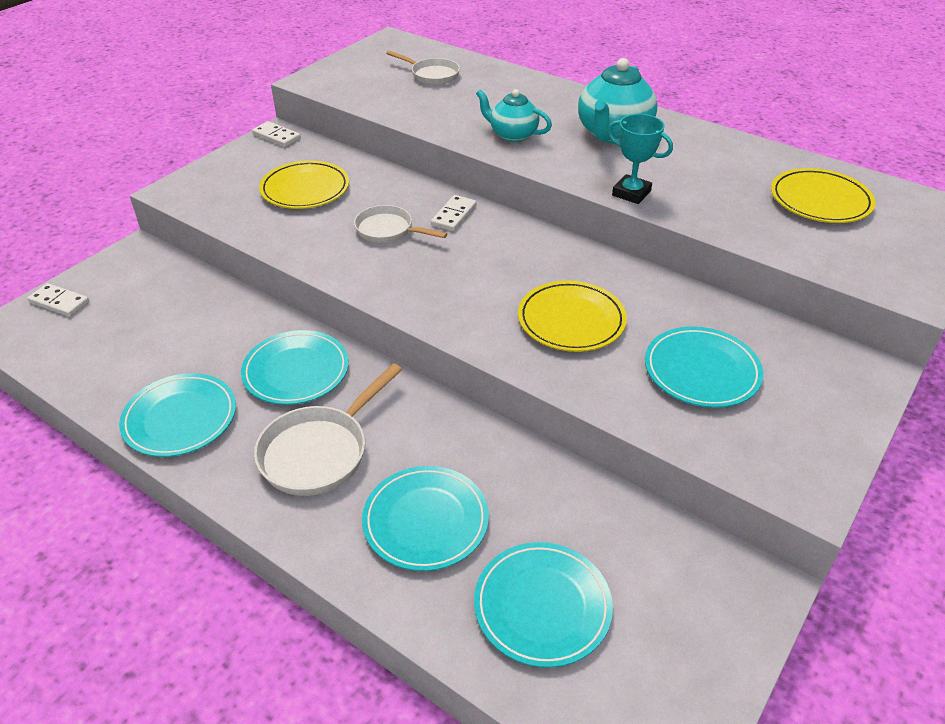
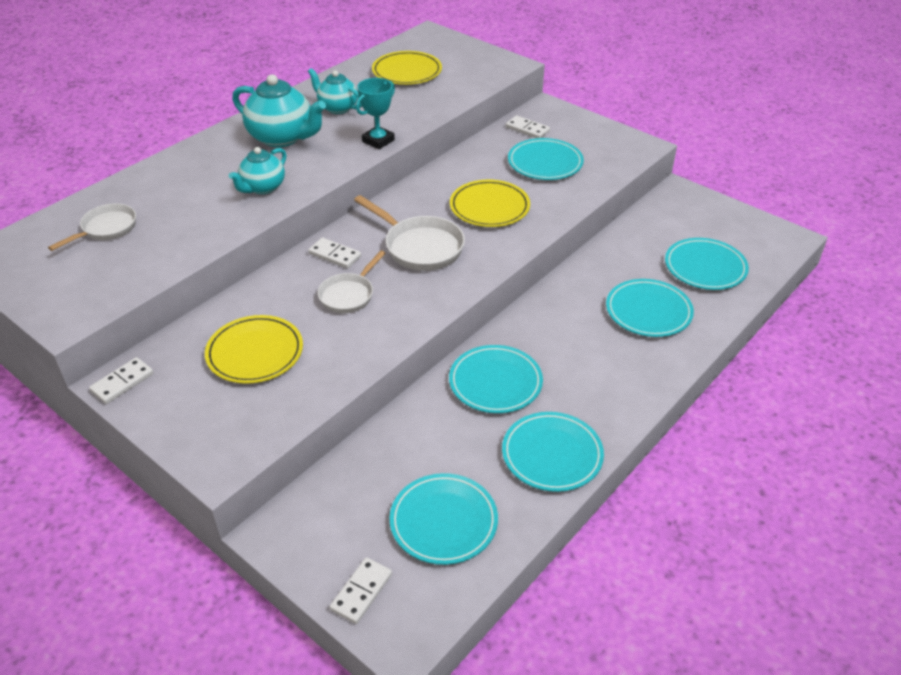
camera: 85 degrees left, 0 degrees up
(116, 344) = (443, 521): none -> turquoise plate
(320, 451) = (588, 364): white pan -> white pan (419, 247)
(695, 160) = (337, 108): none -> turquoise teapot
(790, 351) = (527, 129): none -> white domino

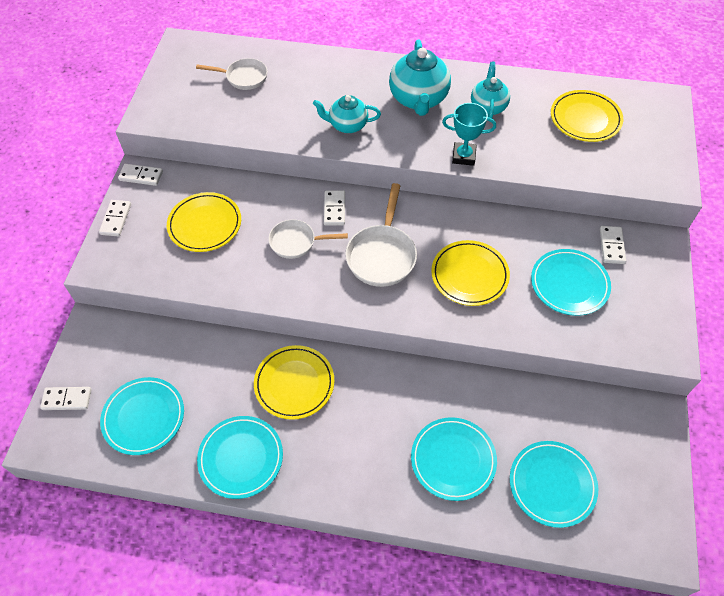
camera: 60 degrees right, 15 degrees up
(164, 426) = (116, 219): none -> white domino
(495, 382) = (294, 383): turquoise plate -> yellow plate

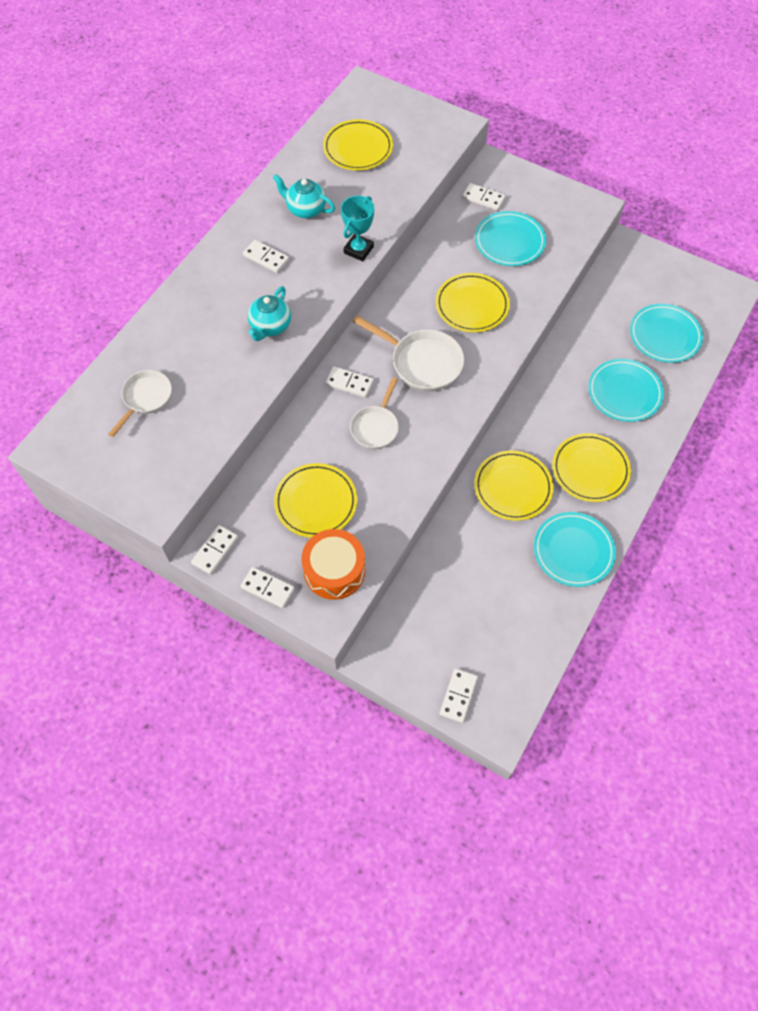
camera: 70 degrees left, 5 degrees up
(143, 257) = (334, 570): none -> orange drum
(144, 417) = (504, 626): turquoise plate -> none
(341, 449) = (590, 469): none -> yellow plate
(418, 99) = (266, 258): turquoise teapot -> white domino

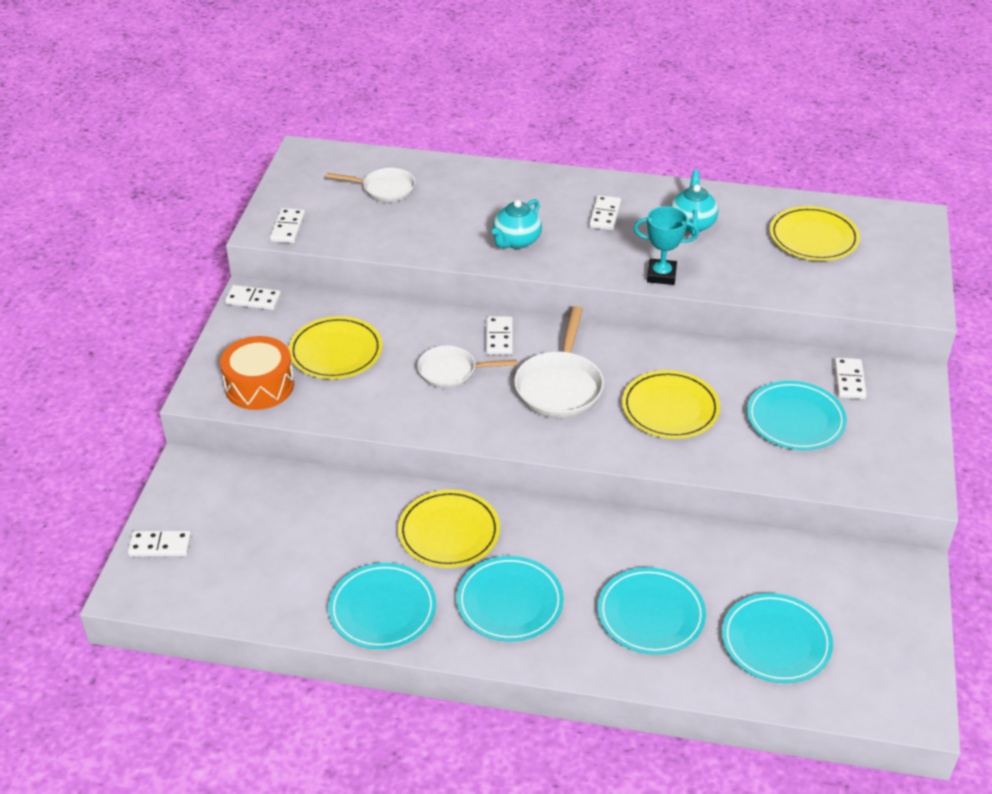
camera: 70 degrees right, 20 degrees down
(267, 588) = (223, 345): white domino -> white domino (288, 228)
(270, 326) = (516, 241): turquoise teapot -> turquoise teapot turned 60 degrees counterclockwise
(590, 469) = (510, 602): yellow plate -> turquoise plate

